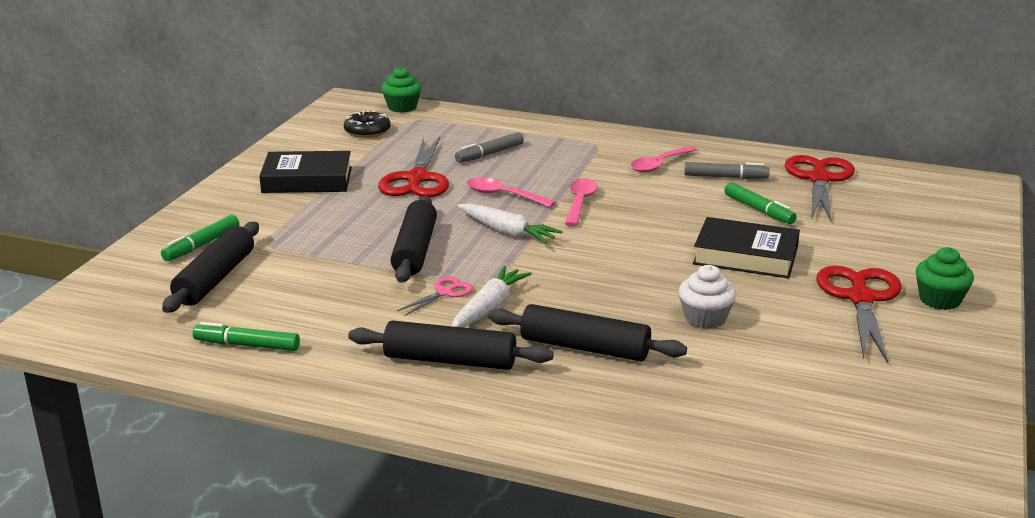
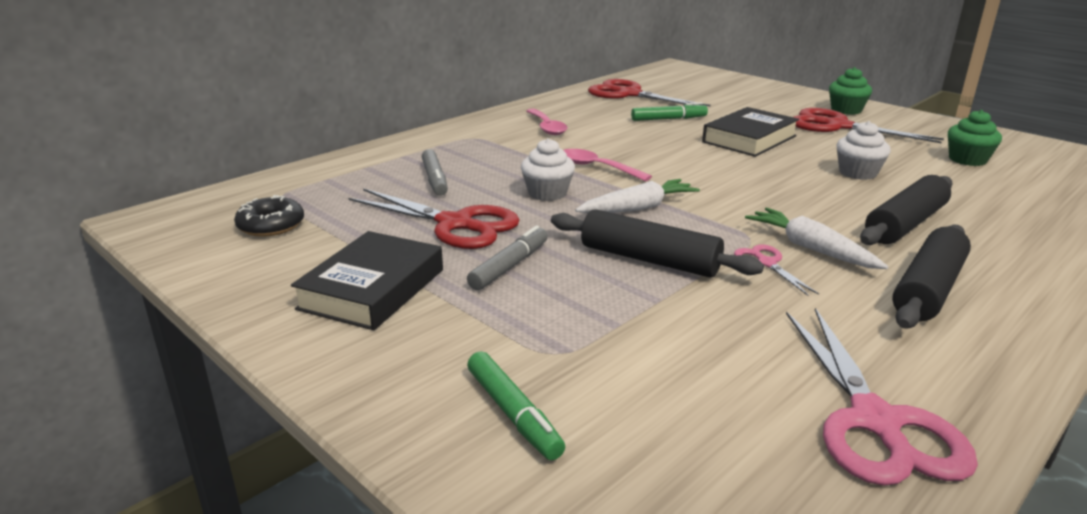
camera: 65 degrees left, 0 degrees up
(215, 278) = (645, 418): black rolling pin -> none
(247, 345) = (875, 421): green marker -> pink scissors
(402, 107) = (232, 194): green cupcake -> green cupcake (967, 160)
(503, 195) = (547, 193): pink spoon -> white cupcake
(725, 177) = (597, 115): grey marker -> grey marker (510, 266)

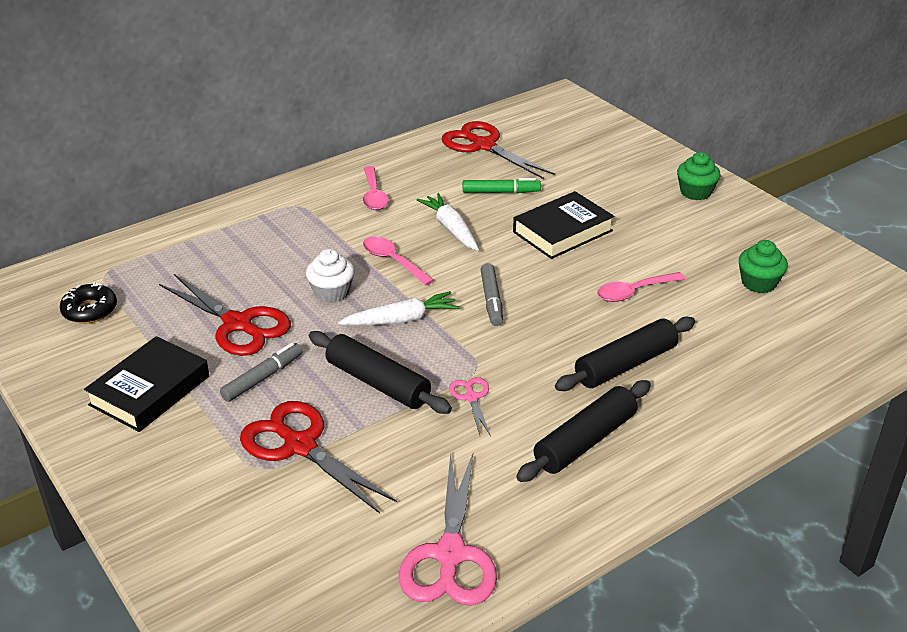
camera: 10 degrees right, 10 degrees up
(434, 179) = (241, 264): grey marker -> grey marker (491, 300)
(513, 414) = (209, 516): green marker -> none
(811, 248) = (520, 385): white carrot -> white carrot (451, 228)
(837, 126) = (666, 218): red scissors -> red scissors (300, 446)
(857, 173) = (634, 292): white cupcake -> pink spoon

